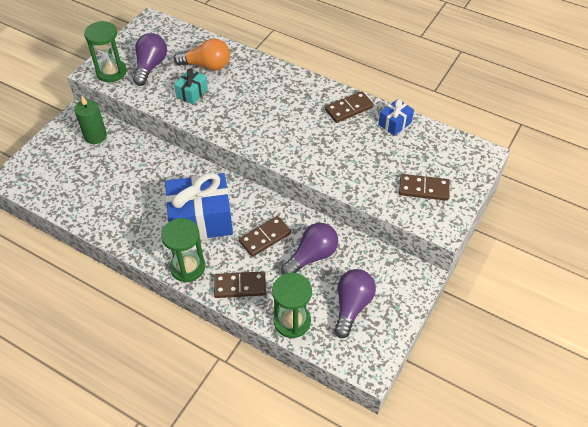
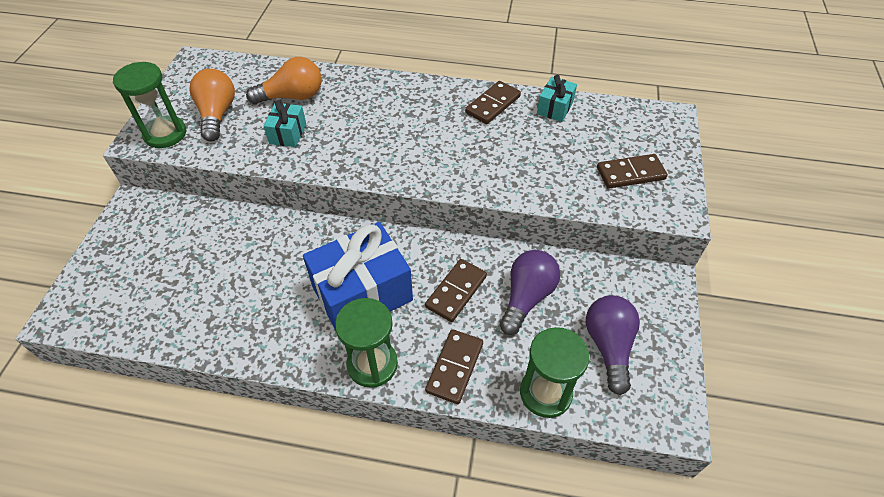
camera: 20 degrees left, 0 degrees up
(95, 136) = (169, 224): green candle -> none
(150, 66) = (217, 114): purple light bulb -> orange light bulb
(240, 286) = (455, 367): brown domino -> brown domino turned 45 degrees counterclockwise
(395, 123) = (555, 108): blue gift -> turquoise gift

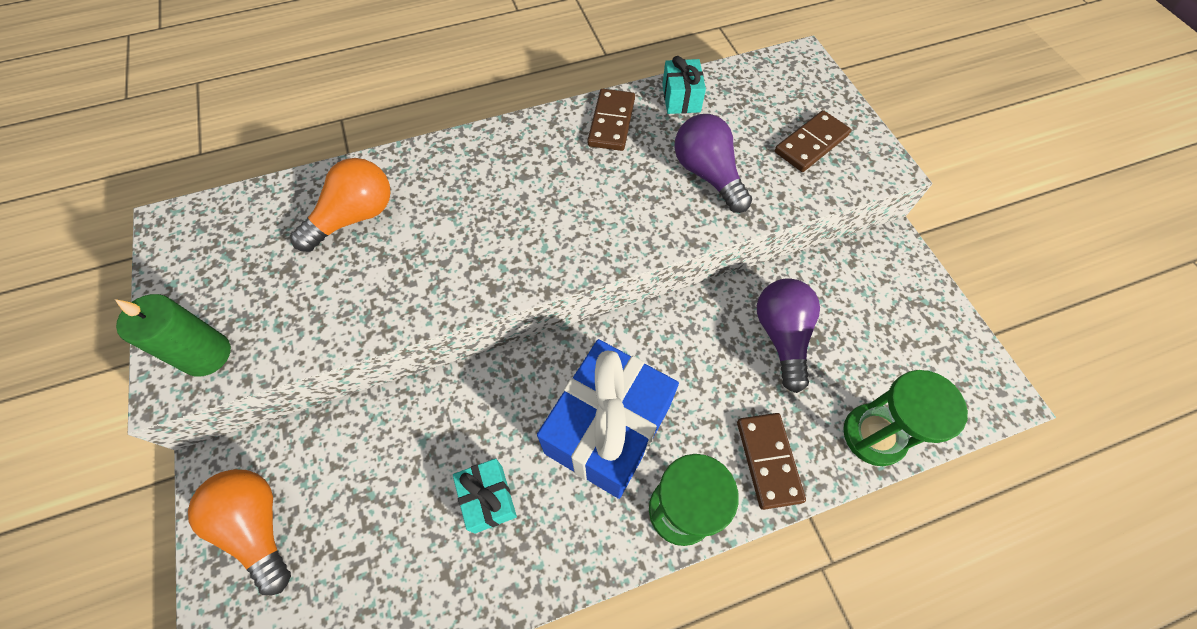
camera: 30 degrees left, 10 degrees up
(165, 134) = (207, 355): green hourglass -> green candle
(217, 114) = (265, 290): orange light bulb -> orange light bulb (258, 526)
(287, 134) = (387, 273): turquoise gift -> turquoise gift (488, 499)
(456, 292) = (707, 369): brown domino -> none
(608, 346) = (893, 347): purple light bulb -> purple light bulb (707, 174)

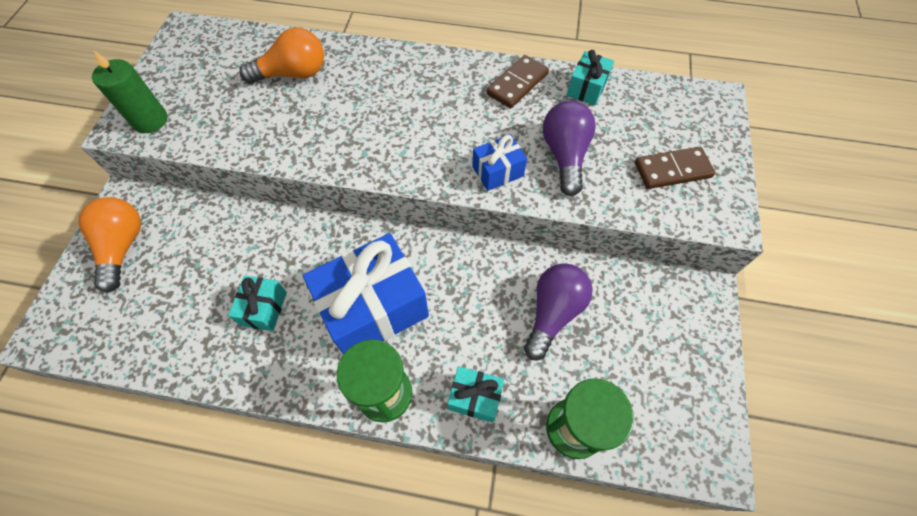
camera: 30 degrees right, 0 degrees up
(655, 221) = (498, 171): none -> blue gift
(768, 460) = (475, 397): brown domino -> turquoise gift

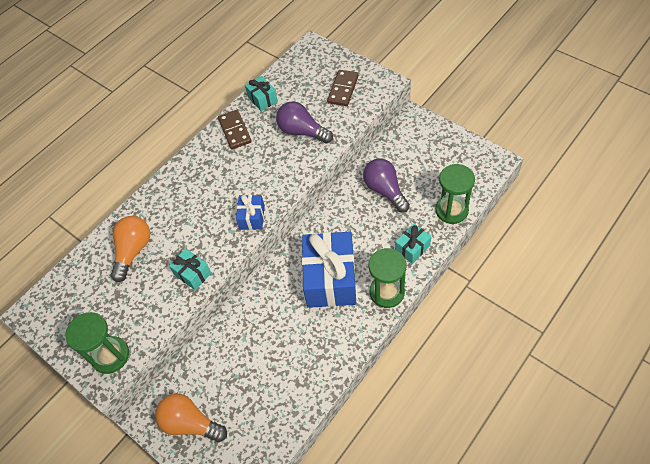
camera: 55 degrees left, 5 degrees down
(150, 120) = (110, 355): green candle -> green hourglass
(264, 308) = (295, 342): turquoise gift -> turquoise gift (193, 274)
(498, 171) = (291, 168): blue gift -> blue gift (252, 217)

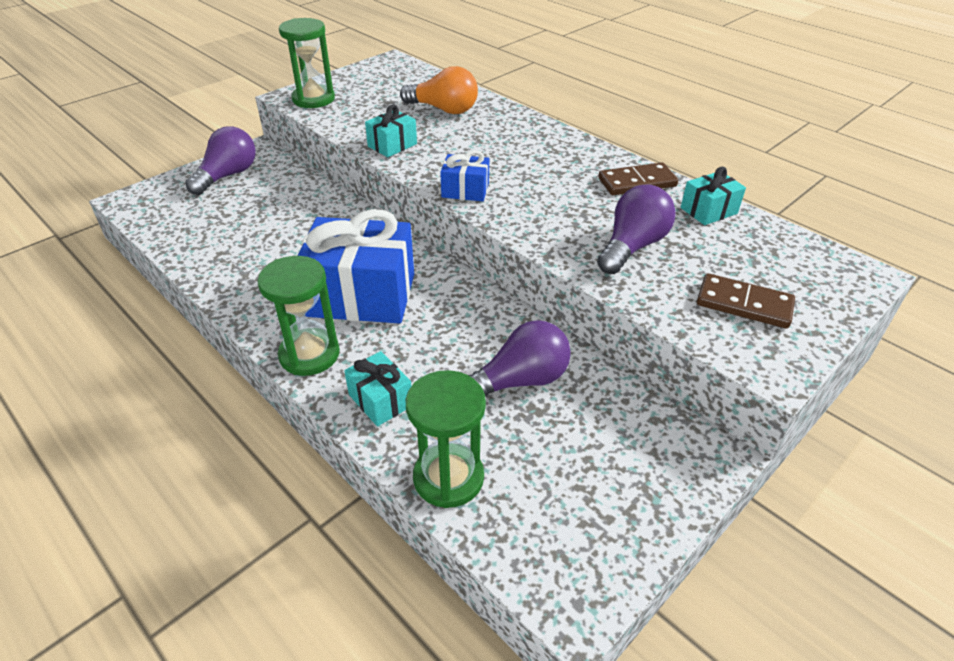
camera: 90 degrees right, 15 degrees down
(190, 423) = (228, 175): orange light bulb -> purple light bulb

